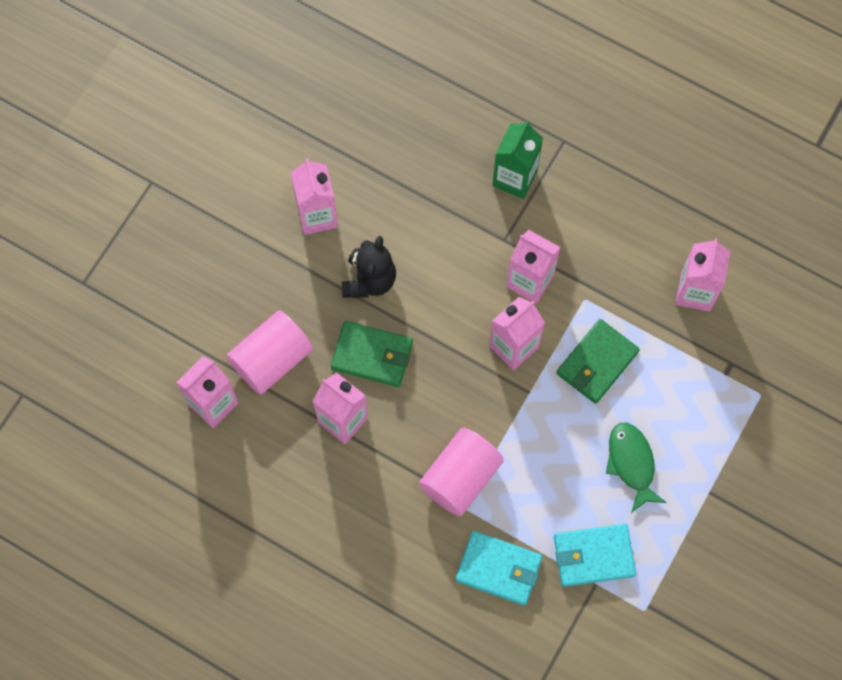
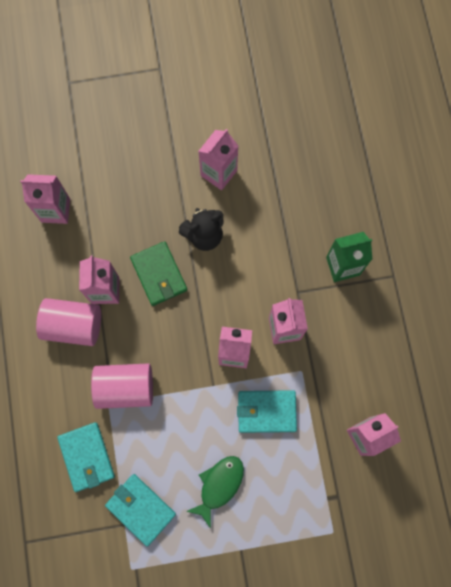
camera: 50 degrees right, 5 degrees up
(272, 360) = (109, 221): pink cylinder -> pink cylinder (73, 325)
(597, 363) = (266, 411): green wallet -> turquoise wallet

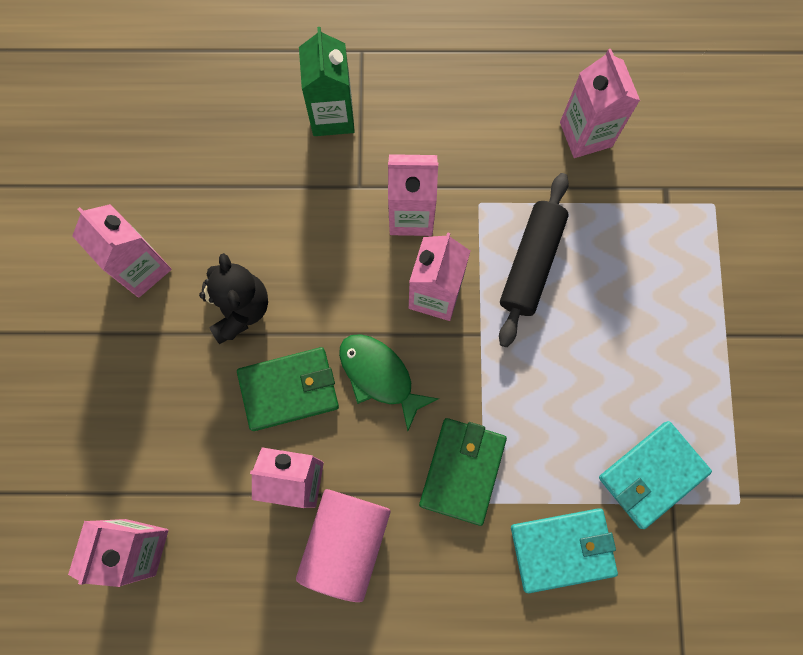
camera: 80 degrees left, 0 degrees up
(125, 388) = (462, 471): pink cylinder -> green wallet
(219, 485) = (630, 351): green fish -> green fish (379, 376)
(266, 411) = (531, 263): turquoise wallet -> black rolling pin

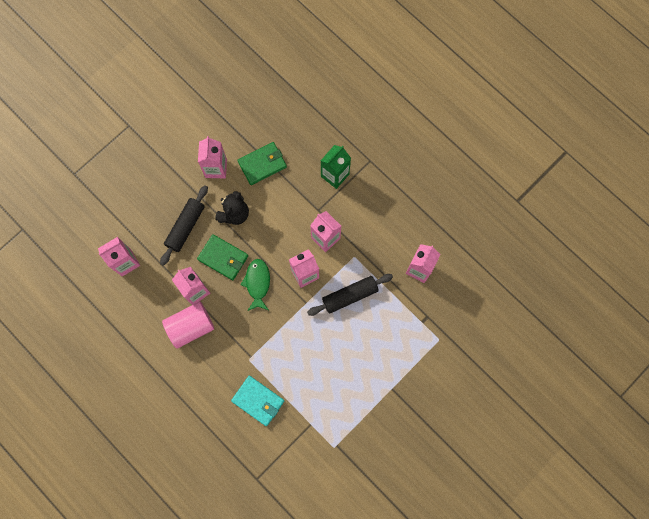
camera: 45 degrees right, 0 degrees up
(182, 400) = (185, 227): none -> black rolling pin
(462, 471) = (252, 342): green wallet -> green wallet (262, 164)
(652, 475) = (314, 408): turquoise wallet -> none

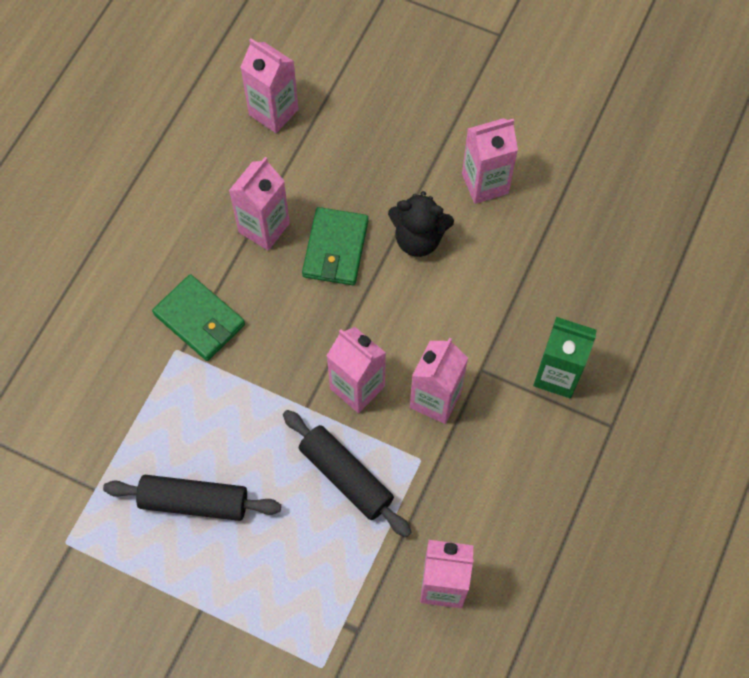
camera: 70 degrees right, 10 degrees down
(185, 227) = (365, 174): black rolling pin -> black rolling pin (194, 501)
(191, 327) = (201, 242): pink cylinder -> none
(257, 283) = (312, 317): green fish -> none
(258, 401) = (110, 389): turquoise wallet -> none
(262, 164) = (524, 251): green wallet -> green wallet (199, 320)

